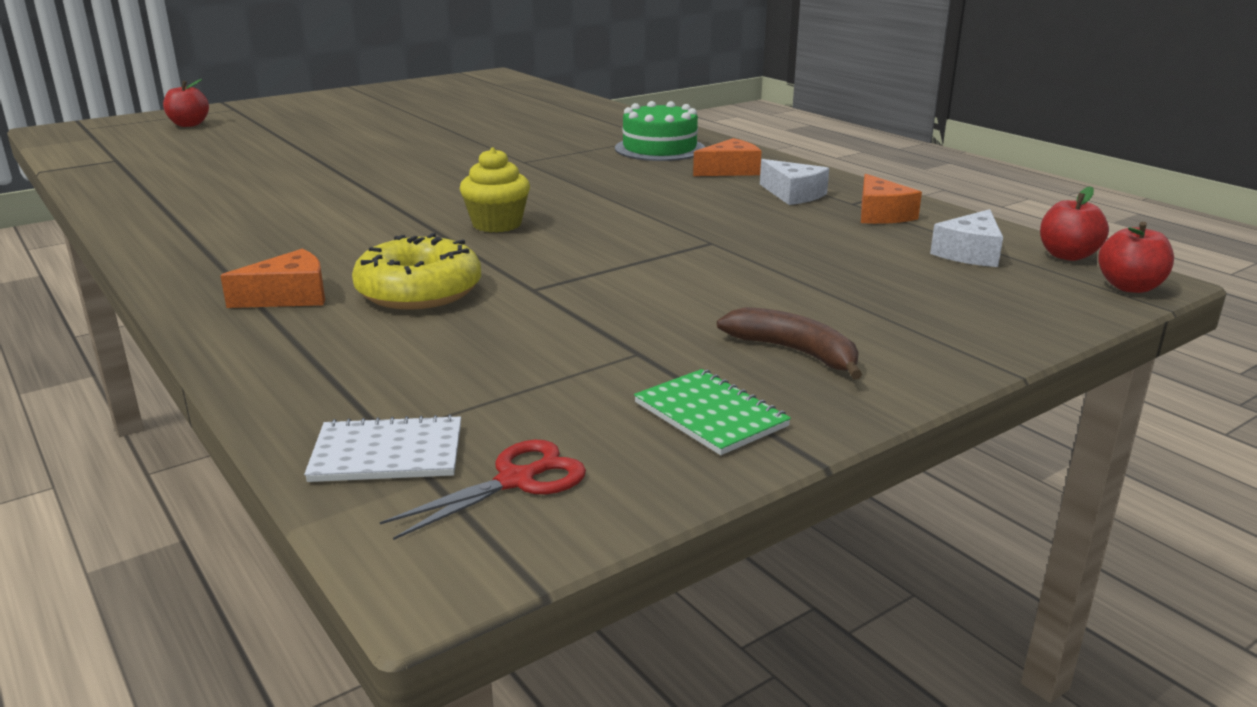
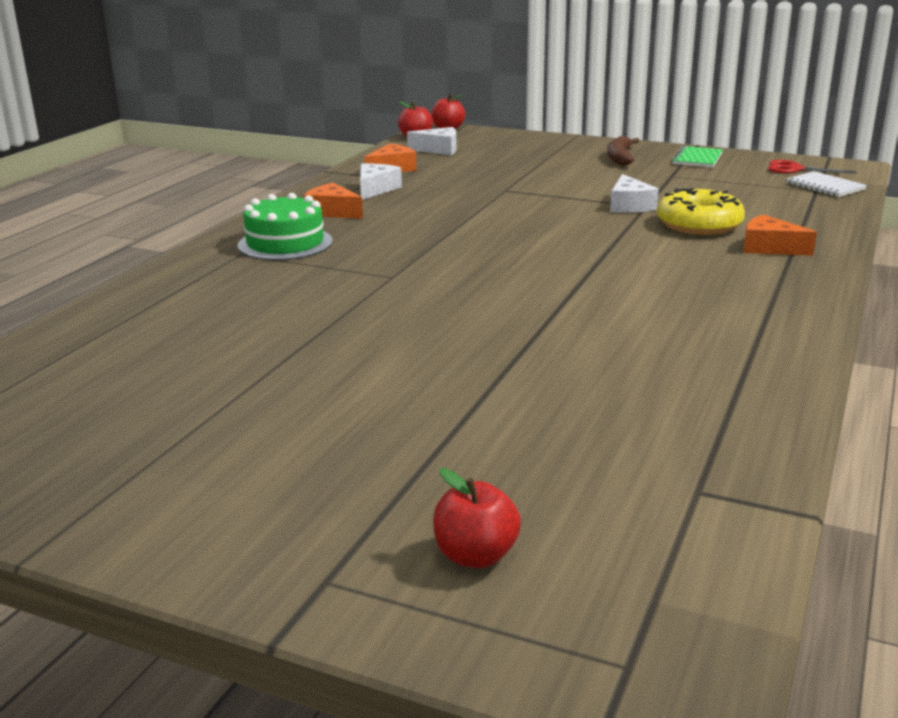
camera: 120 degrees left, 0 degrees up
(497, 224) = (565, 239): yellow cupcake -> none
(548, 281) = (629, 205): none -> white cheese

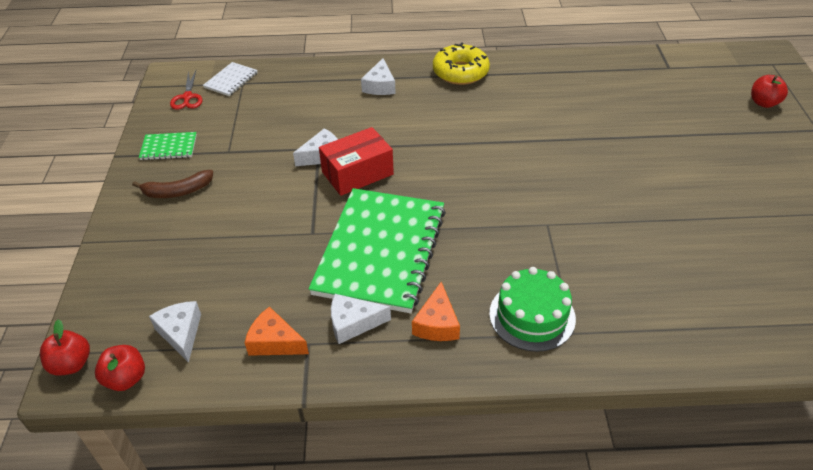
camera: 115 degrees left, 20 degrees up
(448, 207) = (380, 251): none -> green notebook
(582, 214) = (357, 173): none -> red box
(699, 225) = (350, 118): yellow donut -> yellow donut (460, 72)
(769, 248) = (380, 86): orange cheese -> white cheese

